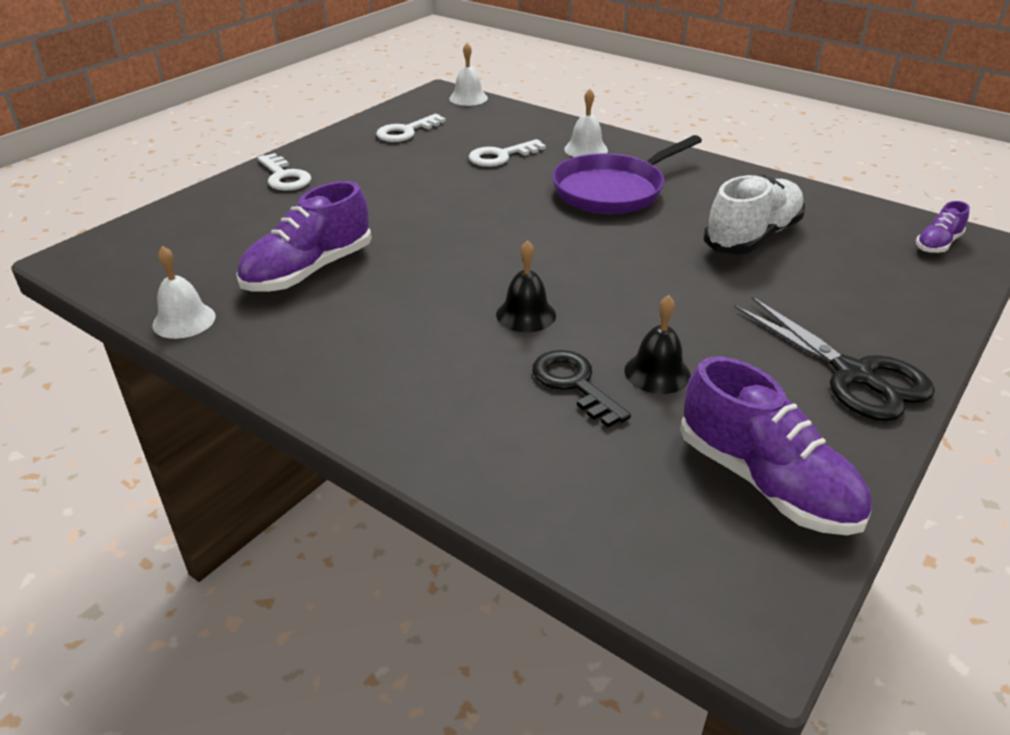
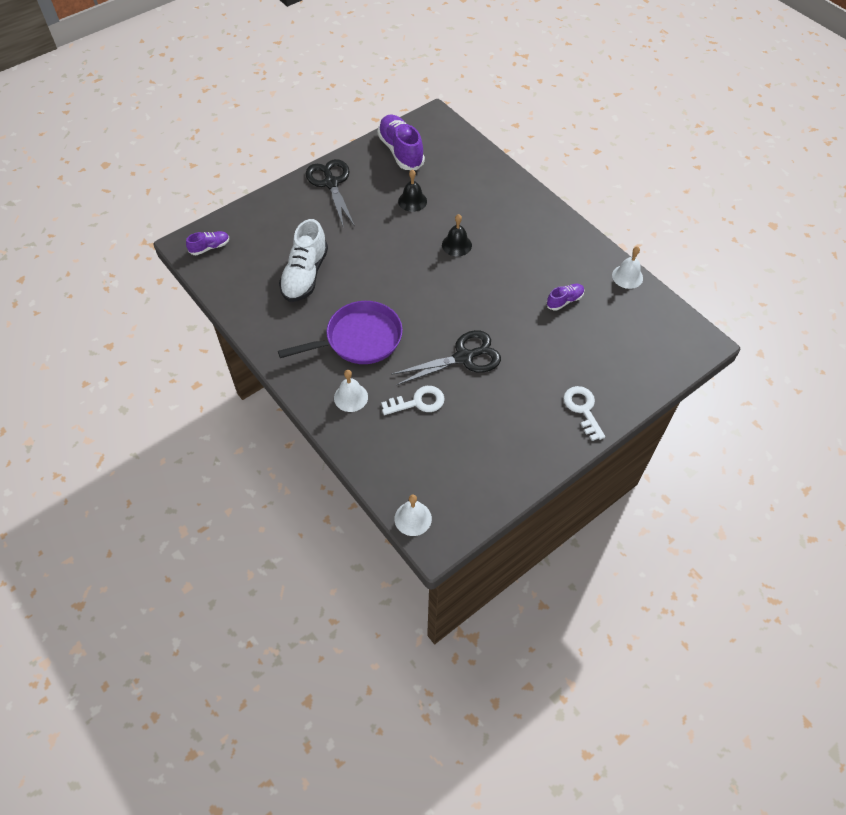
camera: 165 degrees left, 20 degrees up
(309, 271) = (564, 301): purple shoe -> purple shoe, size x0.51
(406, 132) = (483, 461): white key -> none
(457, 195) = (464, 357): none -> black scissors
(574, 384) = (450, 203): black key -> none
(752, 237) = (305, 275): white shoe -> white shoe turned 45 degrees counterclockwise

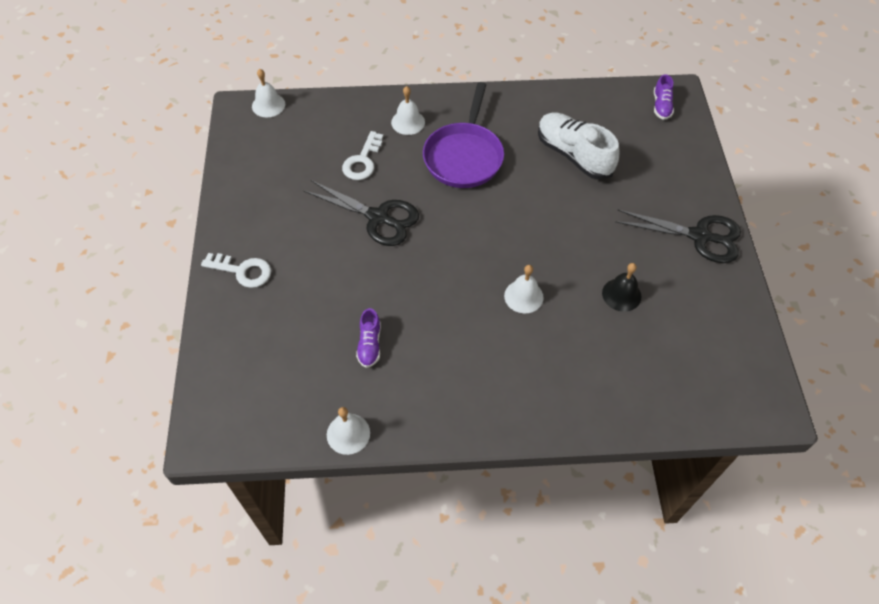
camera: 125 degrees right, 0 degrees up
(401, 151) = (719, 331): purple shoe -> none
(456, 245) = (523, 296): black bell -> white bell
(464, 357) = (378, 218): black scissors -> black scissors turned 75 degrees counterclockwise

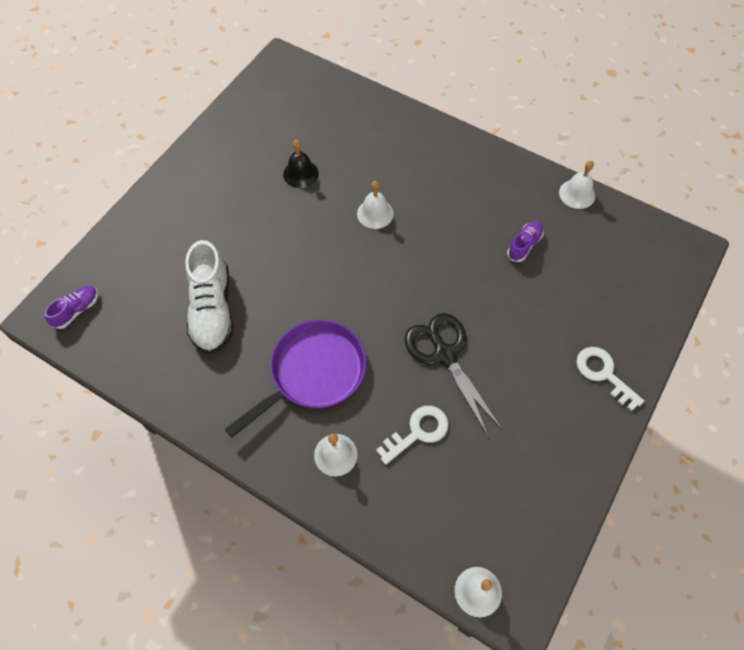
camera: 145 degrees left, 5 degrees up
(699, 236) = (195, 179): black scissors -> none

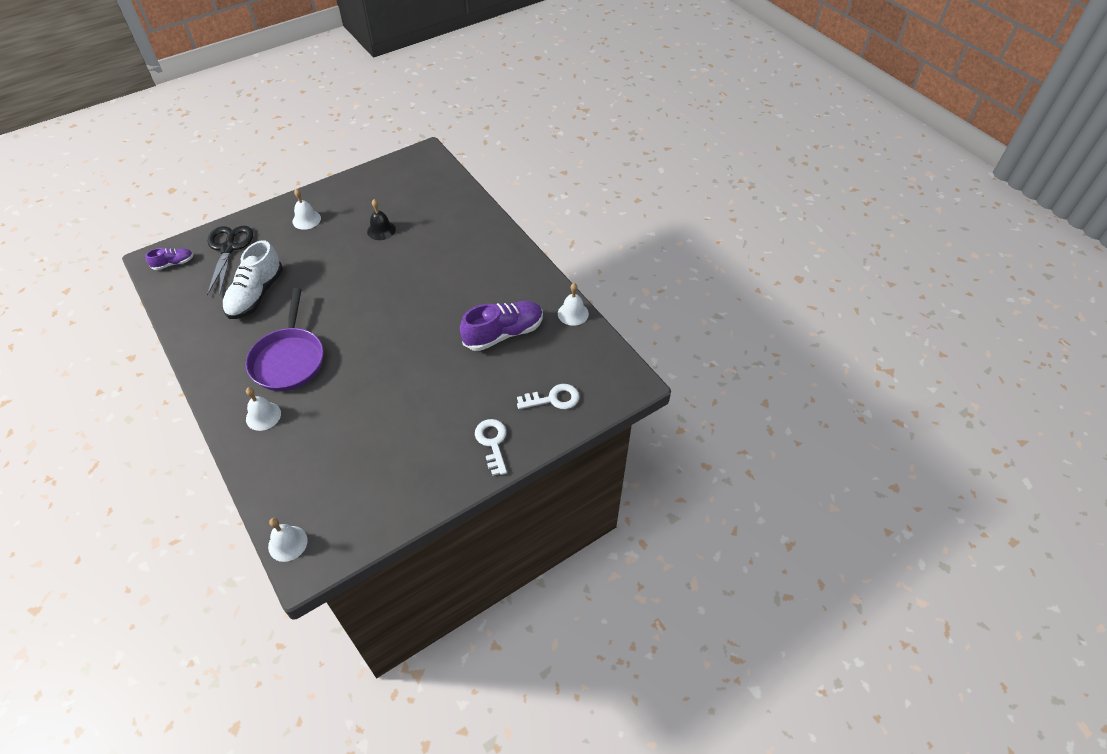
camera: 25 degrees right, 10 degrees down
(313, 373) = (289, 359): purple pan -> purple pan turned 105 degrees clockwise
(375, 213) = (412, 274): white bell -> white bell (306, 219)
(418, 432) = (328, 425): white key -> white key (553, 399)
(445, 355) = (387, 383): black scissors -> black scissors (228, 248)
(524, 245) = (503, 334): purple shoe -> purple shoe, size x1.95

